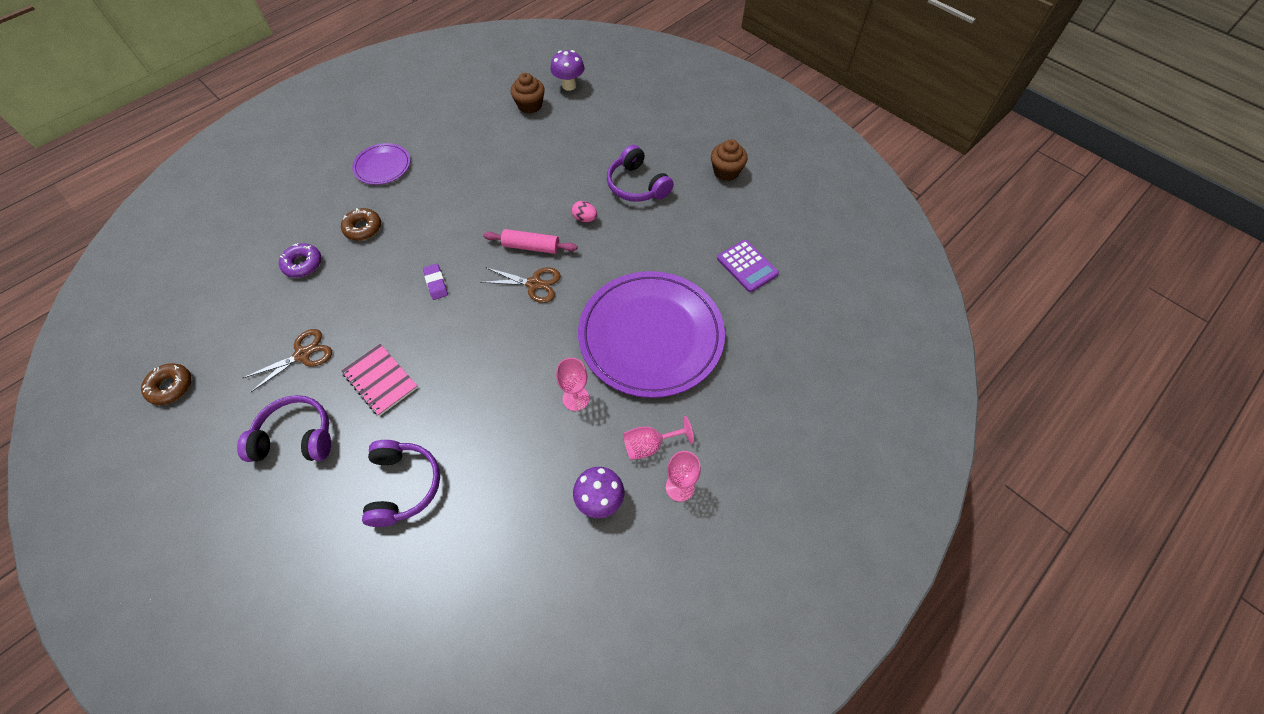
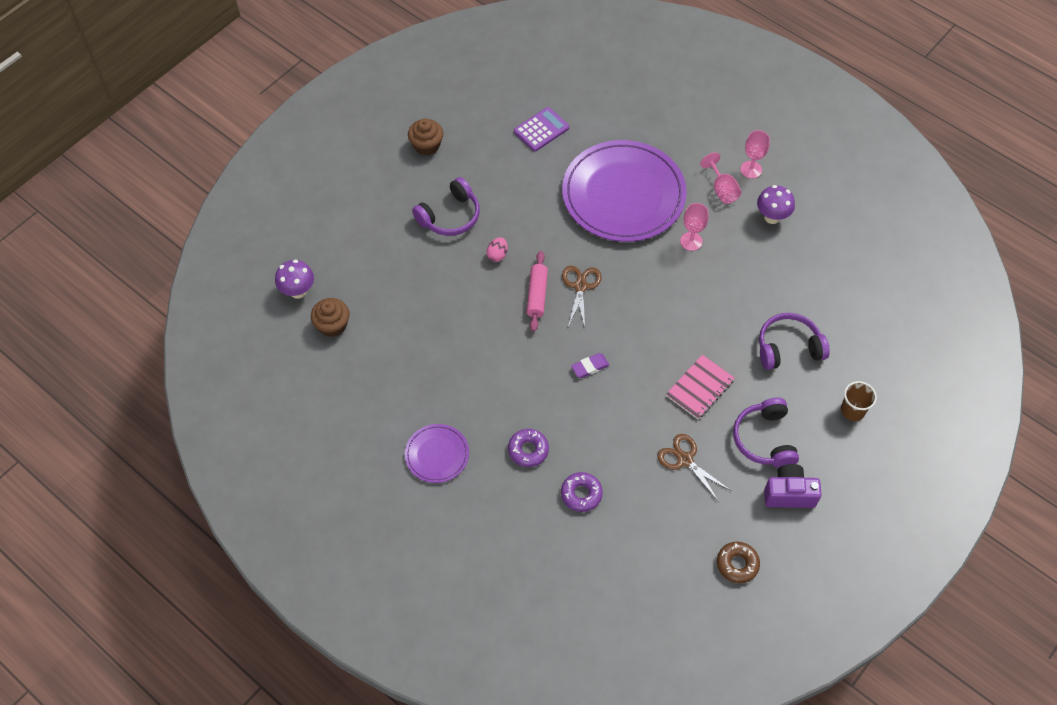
camera: 95 degrees left, 0 degrees up
(222, 451) = (789, 494): none -> purple camera
(295, 548) = (852, 410): none -> brown cup
(363, 228) = (528, 450): brown donut -> purple donut

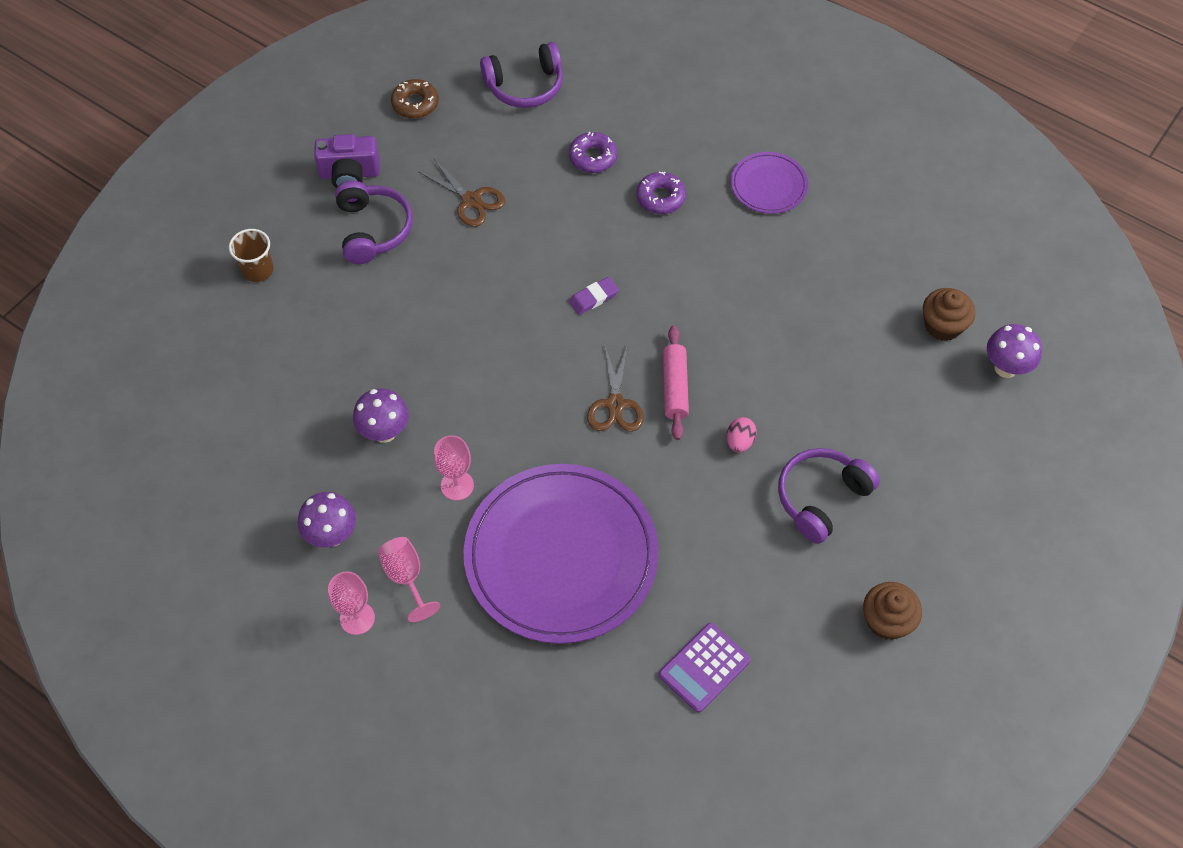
camera: 175 degrees right, 0 degrees up
(700, 388) = (450, 282): pink notebook -> none
(742, 279) = (385, 432): none -> purple mushroom
(788, 347) = (330, 341): purple headphones -> purple headphones (525, 86)

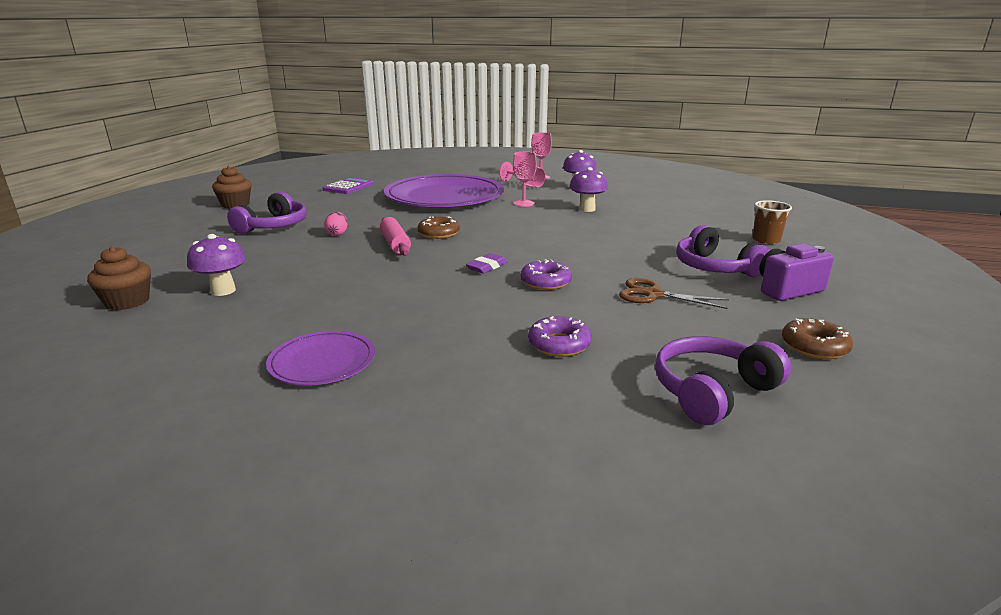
camera: 160 degrees right, 35 degrees down
(615, 404) = (439, 233): brown scissors -> brown donut
(660, 197) = (457, 329): purple donut -> purple donut (545, 282)
(1005, 368) = (72, 290): purple mushroom -> purple mushroom (223, 291)

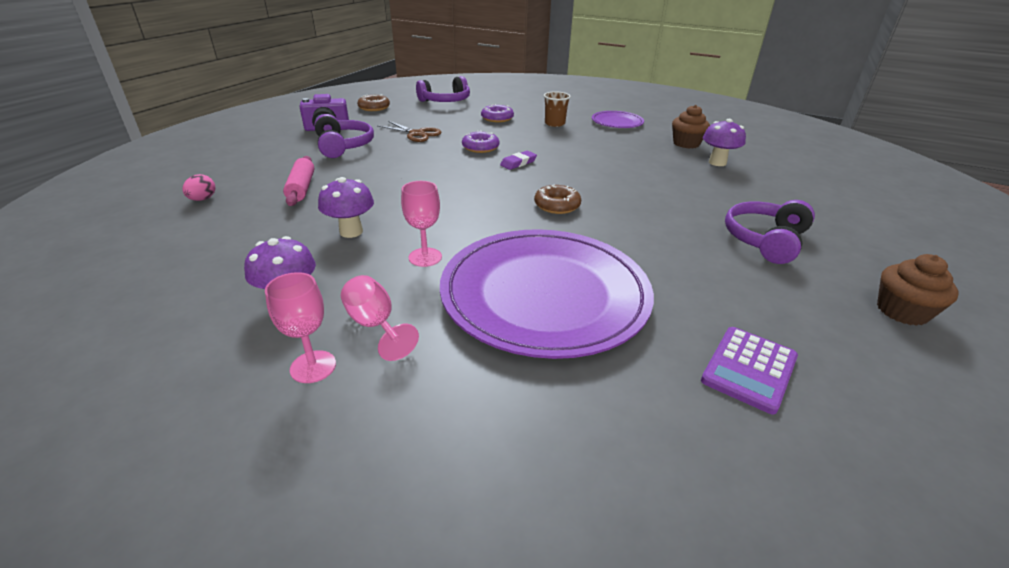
camera: 170 degrees left, 10 degrees up
(127, 301) = (776, 161): brown cupcake -> brown cupcake (686, 143)
(337, 234) = (672, 216): pink egg -> pink egg (203, 199)
(395, 244) = (601, 195): pink rolling pin -> pink rolling pin (301, 188)
(766, 240) = (247, 164): brown cup -> brown cup (554, 123)

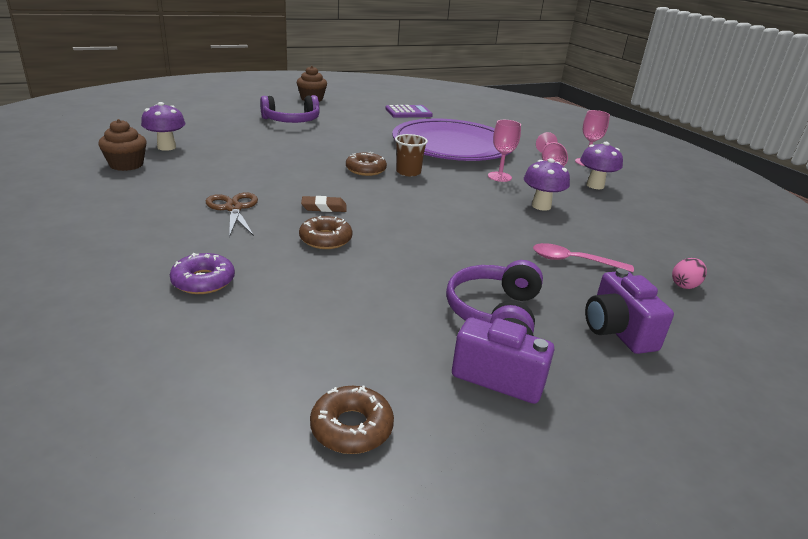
camera: 145 degrees left, 5 degrees down
(265, 158) = (617, 331): none -> purple camera
(301, 188) = (573, 261): pink rolling pin -> pink spoon
(417, 134) = (368, 296): brown scissors -> brown scissors (233, 208)
(445, 101) = (178, 381): purple headphones -> none
(480, 147) = (325, 239): purple donut -> brown donut
(518, 163) = (324, 207): purple eraser -> brown eraser
(554, 123) = (161, 238): brown cup -> brown cup (408, 172)
(617, 122) = (91, 209): purple plate -> none

